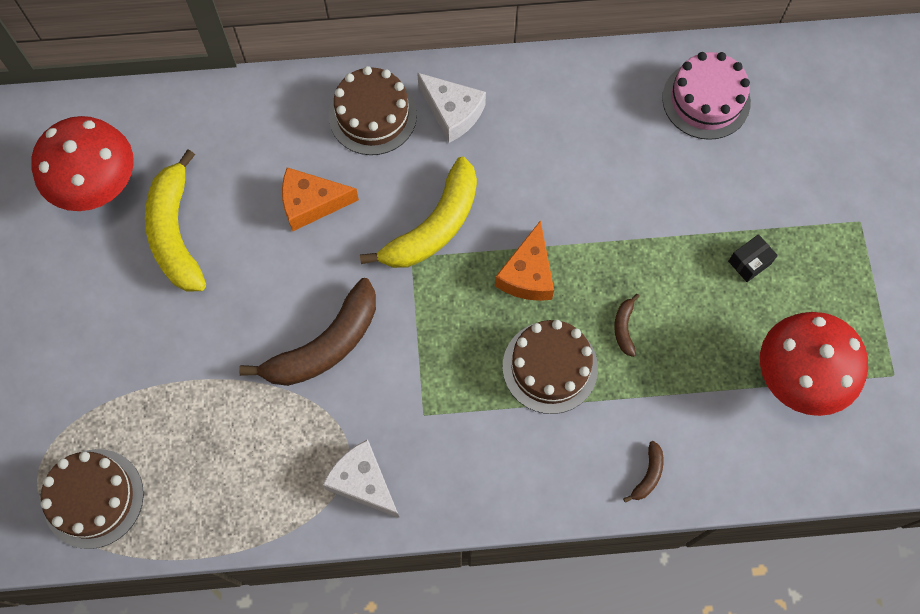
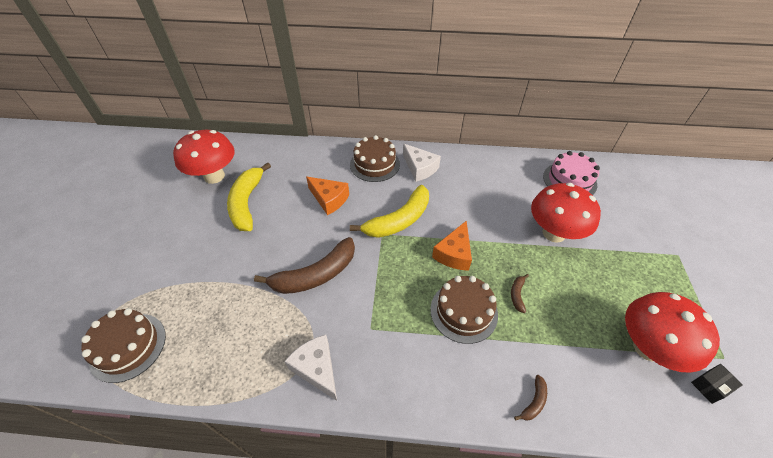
camera: 10 degrees right, 20 degrees down
(311, 203) = (329, 199): orange cheese -> orange cheese turned 150 degrees counterclockwise
(678, 211) = (554, 233): none -> red mushroom
(749, 262) = (604, 268): black box -> black box (709, 386)

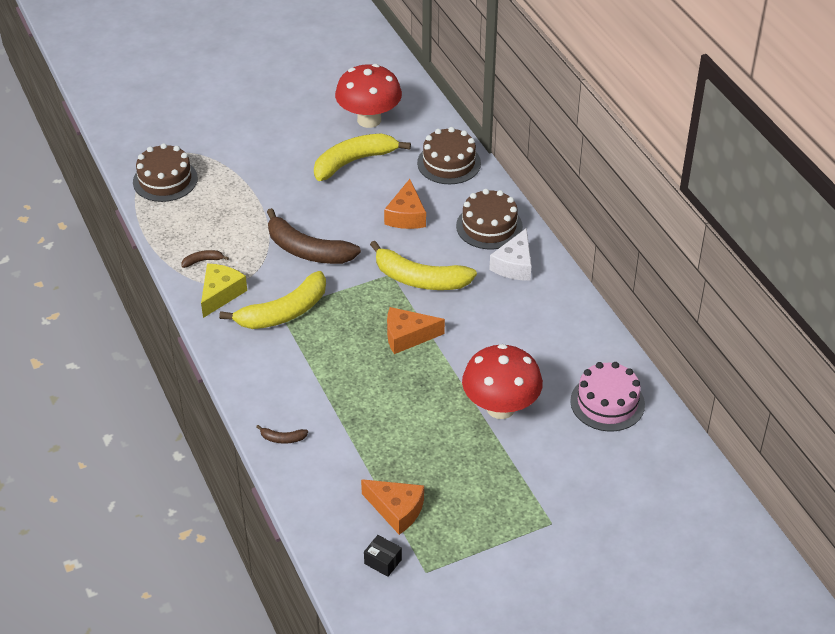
camera: 60 degrees right, 5 degrees down
(317, 368) = (220, 294): white cheese -> yellow cheese
(375, 326) = (283, 312): none -> yellow banana
(463, 311) = (341, 366): brown cake -> brown cake (449, 163)
(517, 295) = (390, 399): brown banana -> brown banana (203, 261)
(647, 347) = (396, 510): red mushroom -> orange cheese

